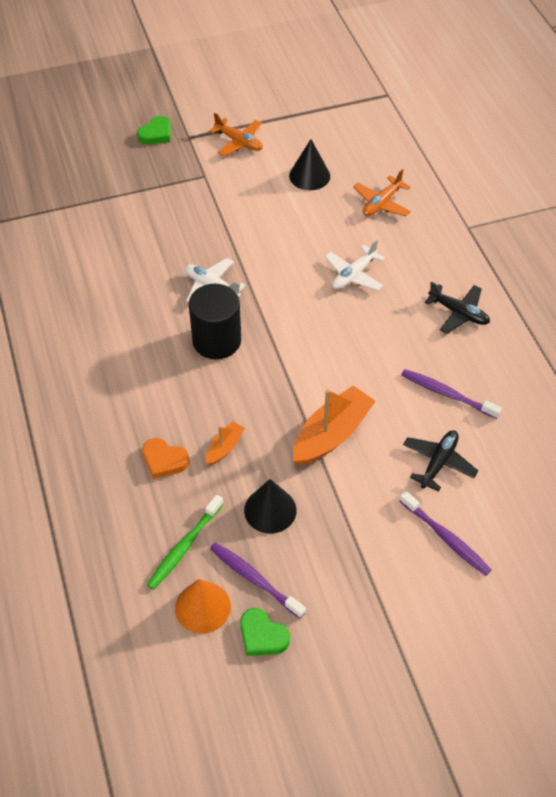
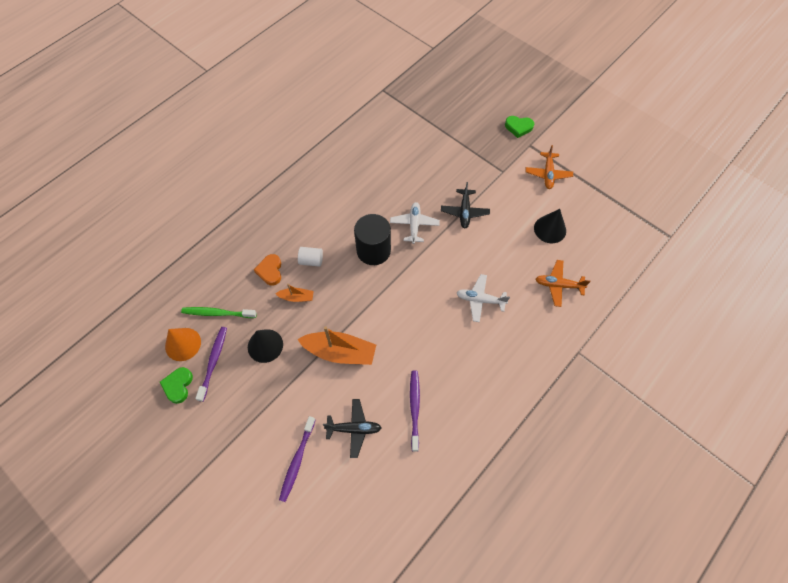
camera: 60 degrees right, 10 degrees up
(182, 409) = (311, 260): none -> white cylinder
(458, 313) = (491, 383): black plane -> black plane (464, 212)

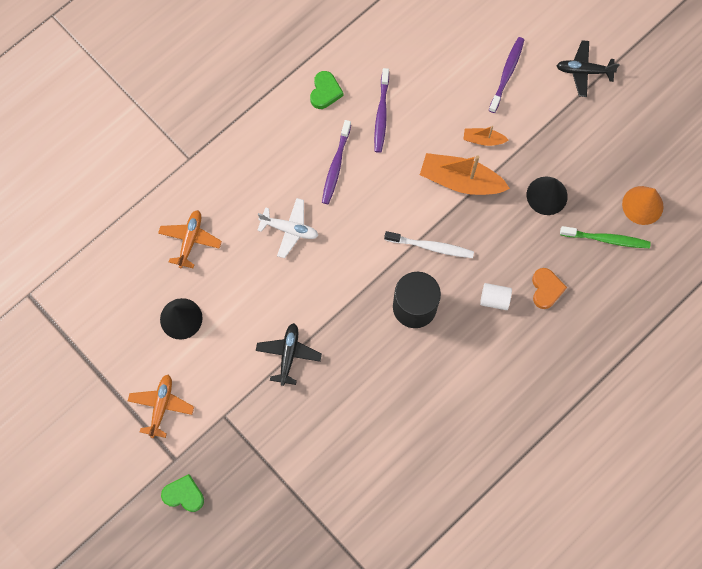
camera: 175 degrees left, 10 degrees up
(178, 385) = (641, 159): green heart -> green heart (325, 92)
(213, 362) = (604, 181): purple toothbrush -> purple toothbrush (336, 165)
(296, 297) = (512, 251): orange boat -> orange boat (483, 140)
(354, 429) = (447, 99): black plane -> black plane (584, 71)
(363, 296) = (430, 246): none -> white toothbrush
(414, 225) = (358, 340): white plane -> none
(558, 285) = (190, 240): orange plane -> orange plane turned 90 degrees counterclockwise

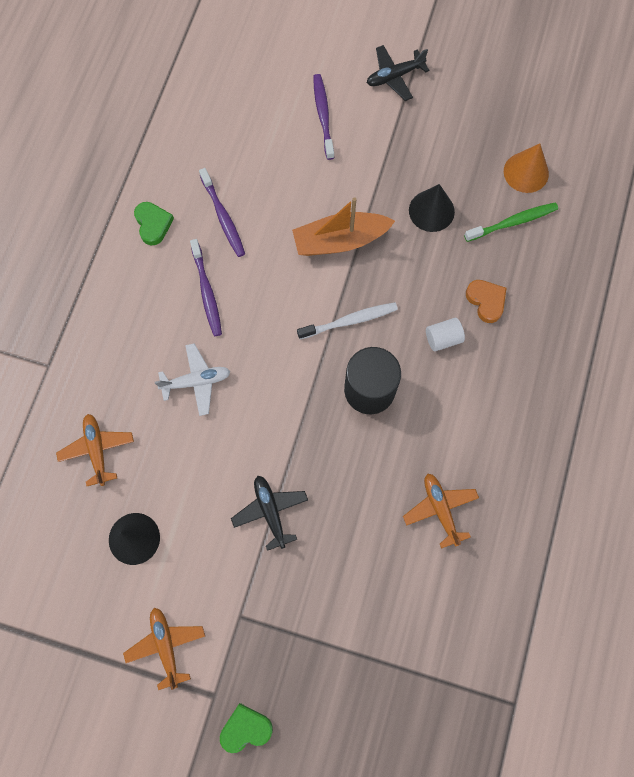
camera: 30 degrees left, 0 degrees up
(414, 424) = (440, 509): none -> orange plane
(483, 140) = (338, 190): orange boat -> none

